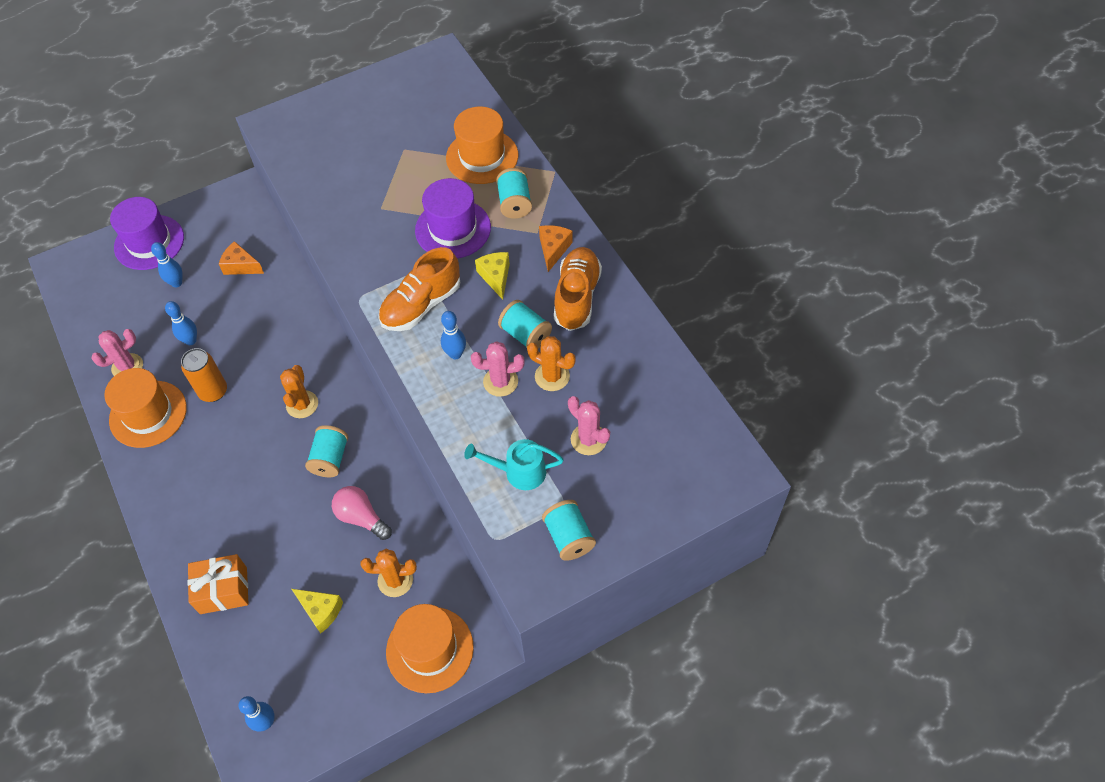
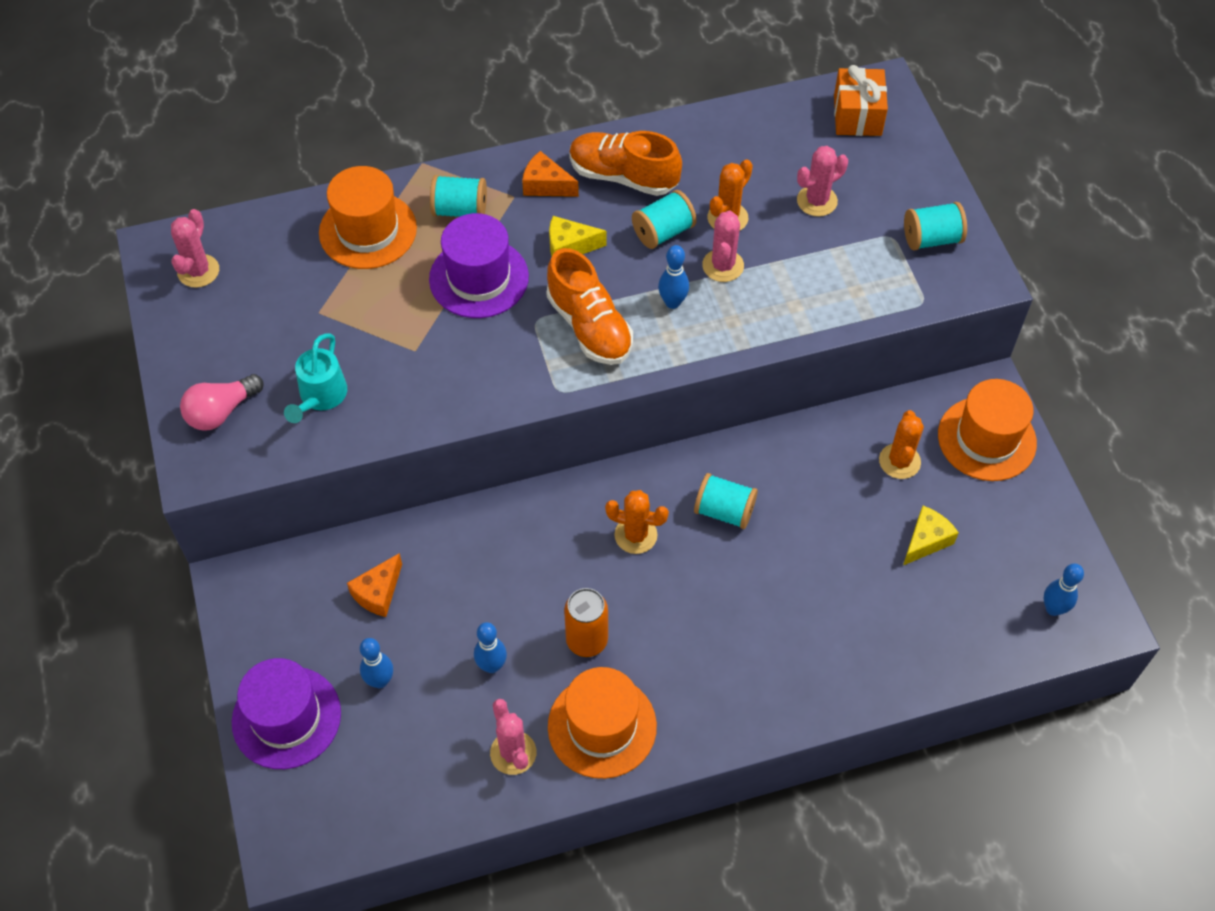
camera: 80 degrees left, 0 degrees up
(223, 590) = (883, 644): orange gift -> orange gift (857, 115)
(361, 517) = (812, 486): pink light bulb -> pink light bulb (221, 412)
(425, 80) = (198, 271): none -> pink cactus
(518, 472) = (845, 268): turquoise watering can -> turquoise watering can (320, 397)

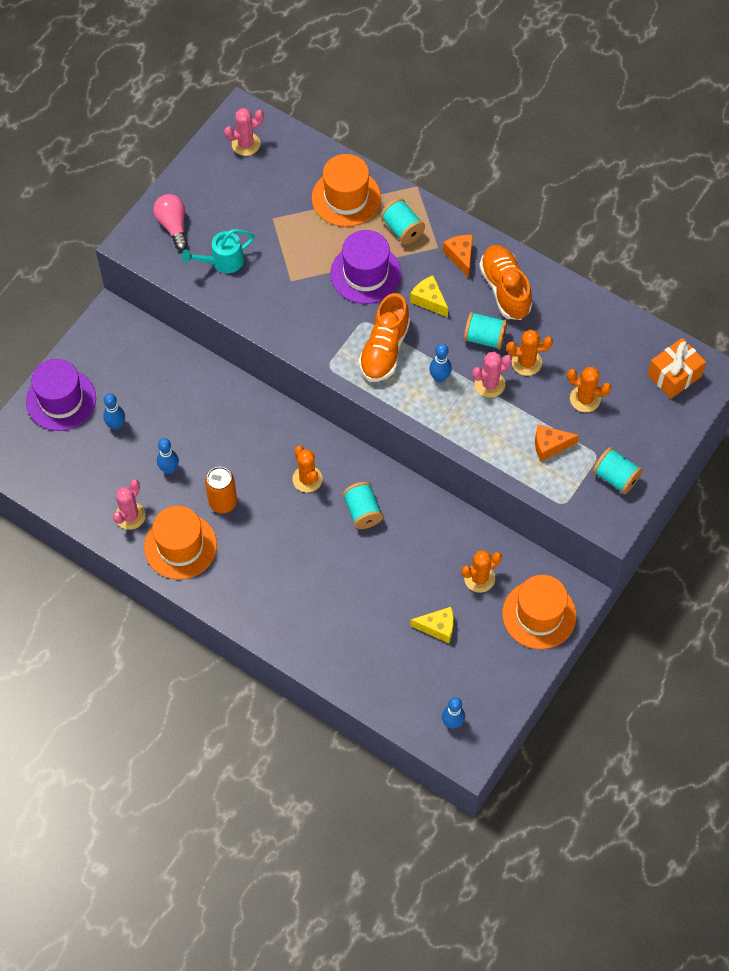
camera: 50 degrees right, 5 degrees up
(221, 412) = (173, 225): pink light bulb -> pink light bulb turned 60 degrees clockwise
(378, 592) = (163, 385): orange cheese -> orange cheese (550, 445)
(817, 201) = (585, 399): pink cactus -> orange cactus

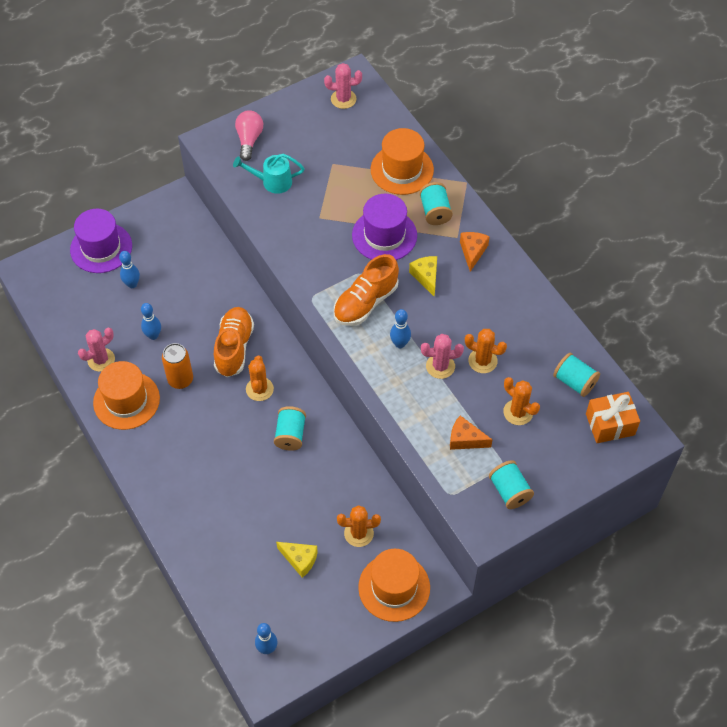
camera: 25 degrees right, 5 degrees down
(484, 338) = (457, 326): turquoise spool -> turquoise spool (574, 382)
(505, 289) = (496, 293): orange shoe -> orange shoe (234, 348)

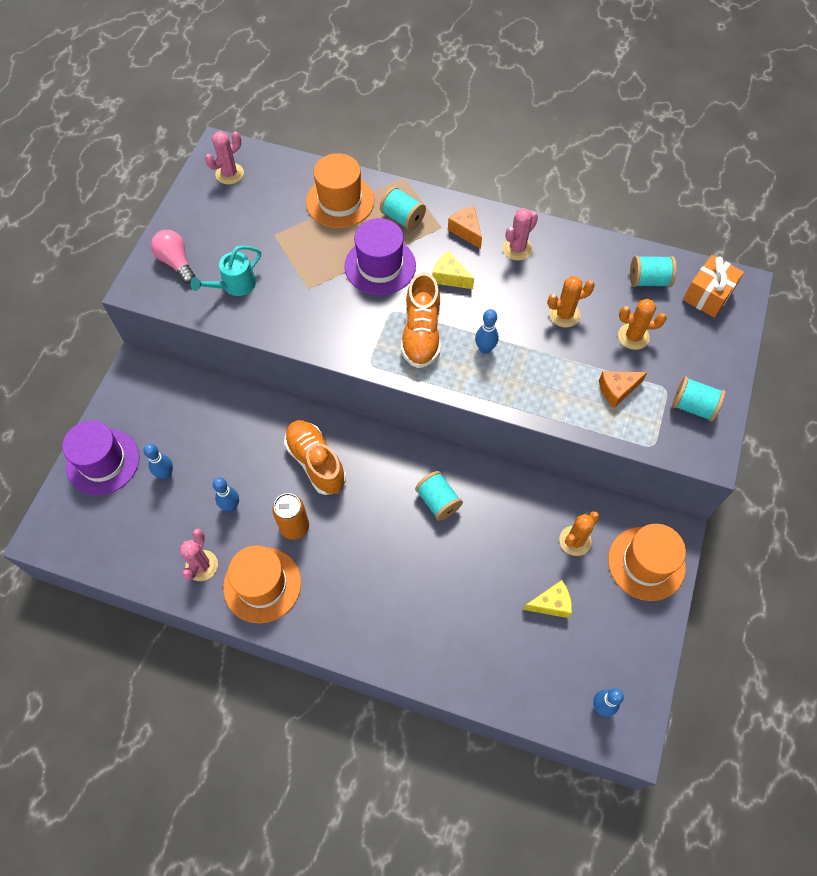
camera: 40 degrees left, 5 degrees up
(259, 389) = (373, 482): orange cactus -> none
(440, 366) = (536, 344): pink cactus -> pink cactus (517, 249)

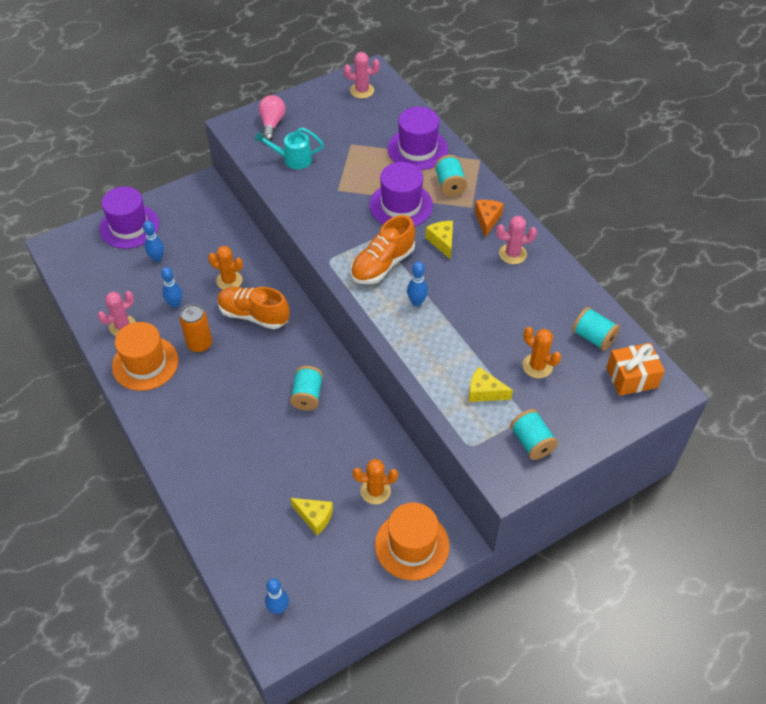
camera: 40 degrees right, 10 degrees down
(316, 462) = (254, 315): orange shoe -> orange shoe turned 75 degrees counterclockwise
(340, 201) = (417, 149): orange hat -> purple hat
(564, 314) = (500, 318): orange cactus -> orange cactus (229, 280)
(617, 390) = (484, 392): orange cheese -> yellow cheese

